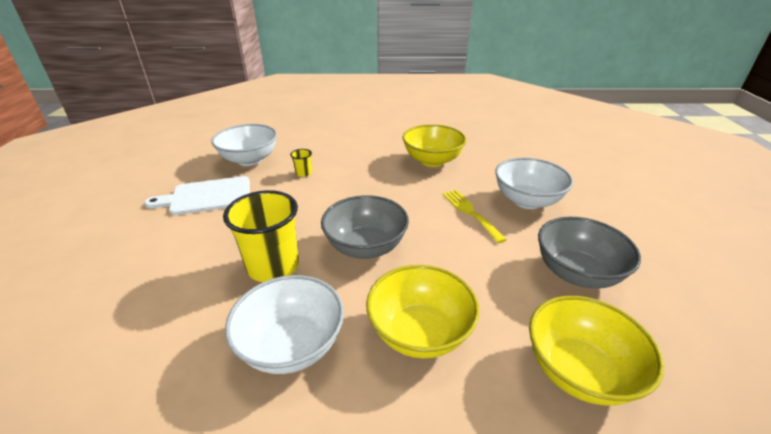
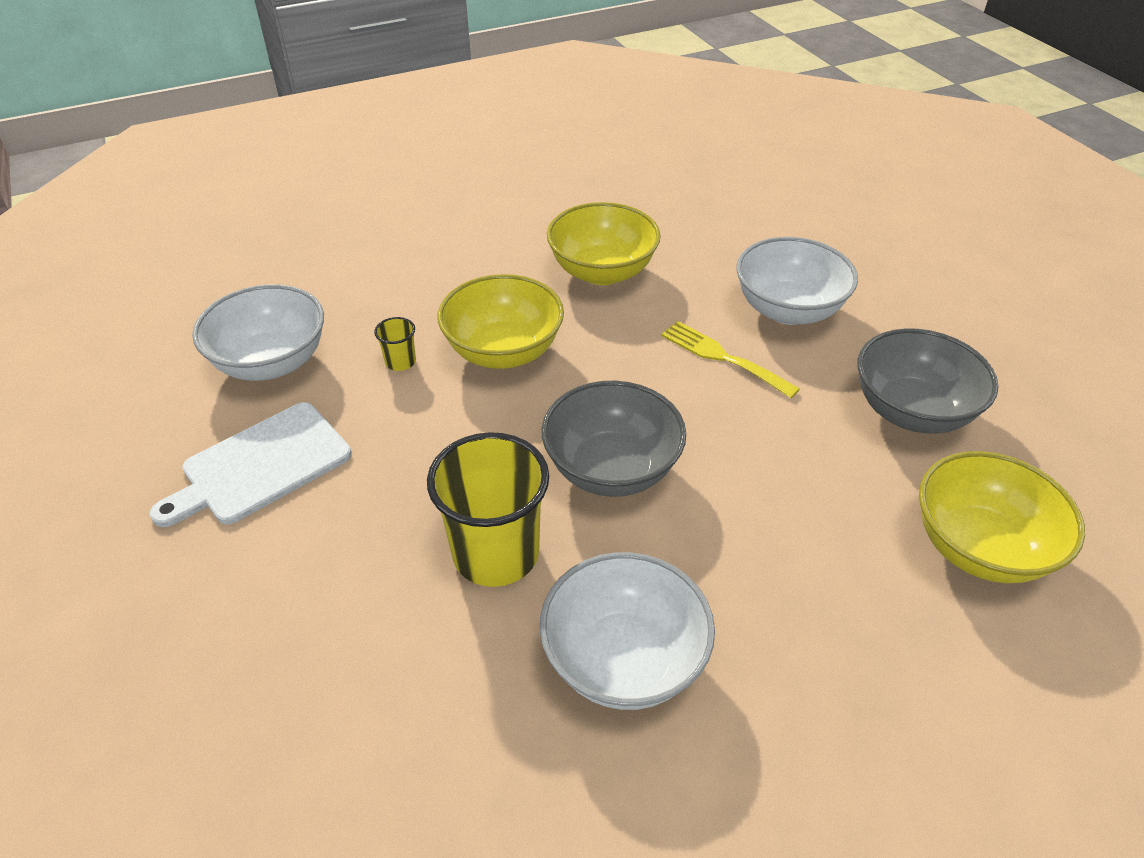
camera: 25 degrees left, 10 degrees up
(420, 332) = (775, 572): yellow bowl -> yellow bowl (503, 351)

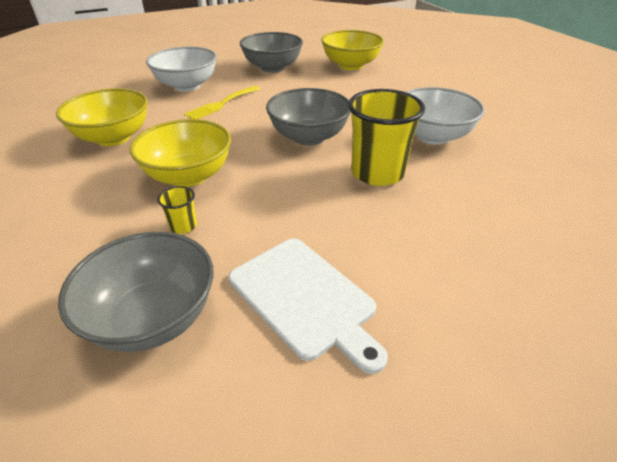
camera: 90 degrees left, 5 degrees down
(271, 362) = (153, 318): white bowl -> grey bowl

